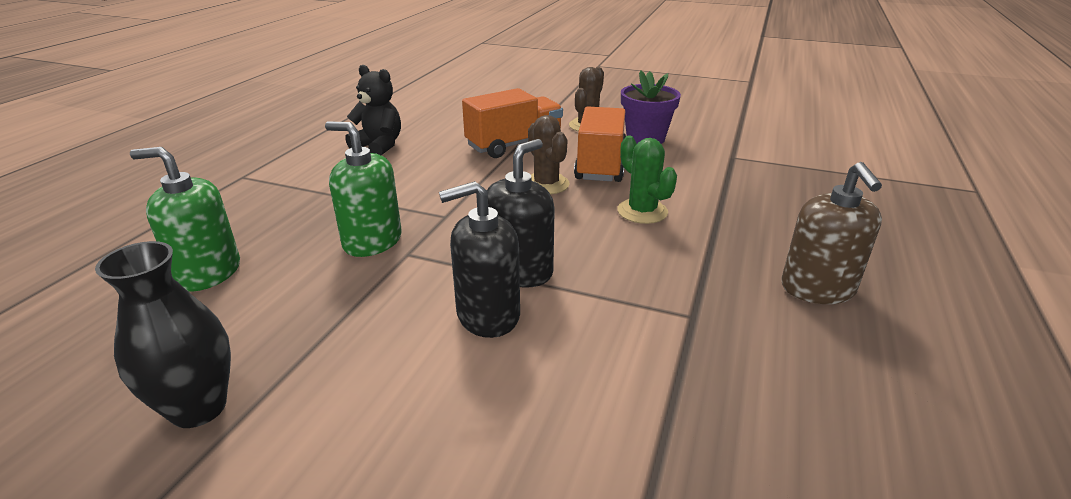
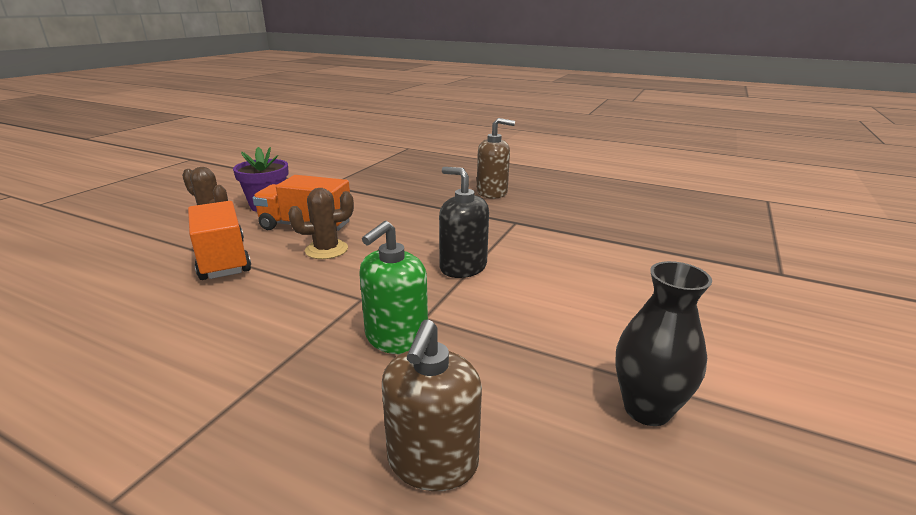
camera: 85 degrees left, 5 degrees down
(208, 273) = (432, 462): green soap dispenser -> brown soap dispenser
(379, 146) = (128, 351): black teddy bear -> none
(488, 315) = (516, 280): black soap dispenser -> none
(642, 211) = (393, 220): green cactus -> none

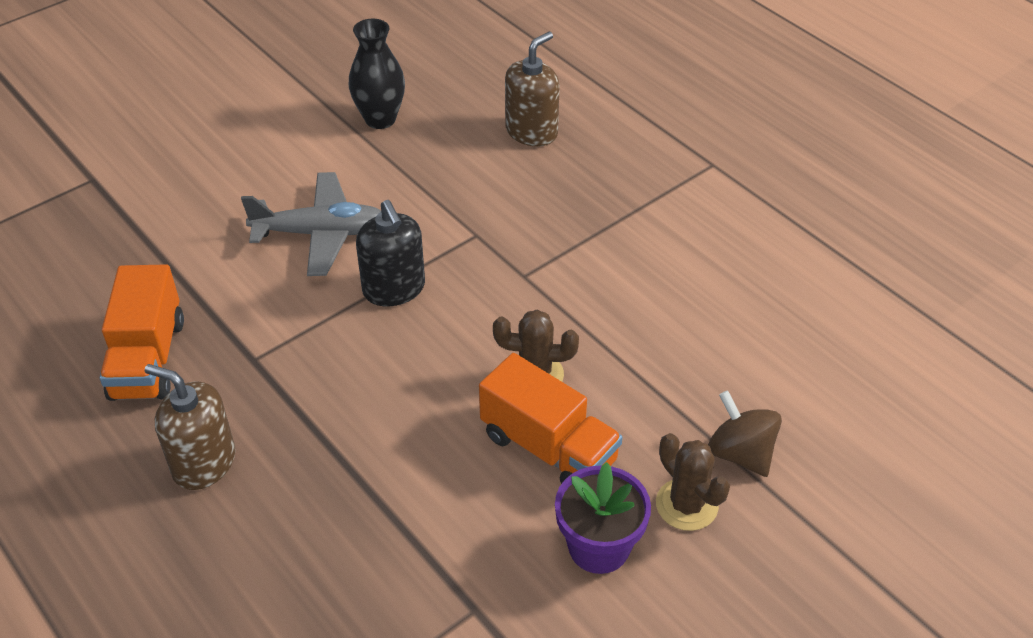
camera: 155 degrees left, 20 degrees up
(169, 246) = (740, 453): none -> brown spinning top
(223, 260) = (665, 394): orange truck -> orange truck (148, 359)
(396, 338) = (512, 219): green soap dispenser -> none
(558, 284) = (320, 233): none -> grey plane

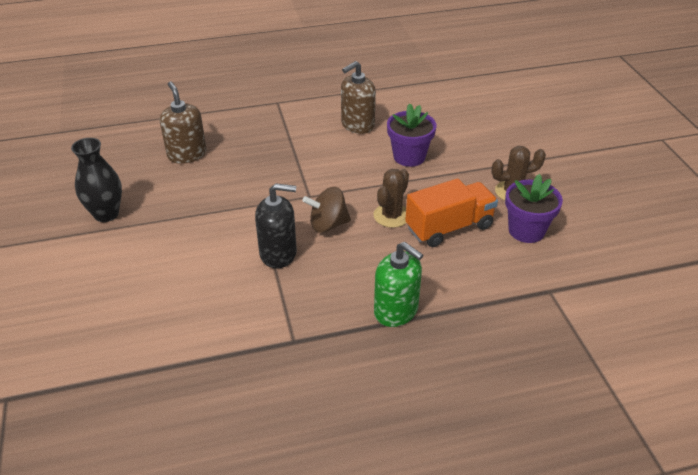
camera: 65 degrees left, 5 degrees down
(148, 359) = (251, 403): orange truck -> none
(204, 463) = (375, 392): brown soap dispenser -> brown soap dispenser (357, 125)
(320, 233) = (196, 274): grey plane -> none
(347, 440) = (396, 311): none -> green soap dispenser
(687, 350) = (409, 157): none -> purple flower pot
(740, 453) = (488, 164): brown spinning top -> brown spinning top (328, 224)

